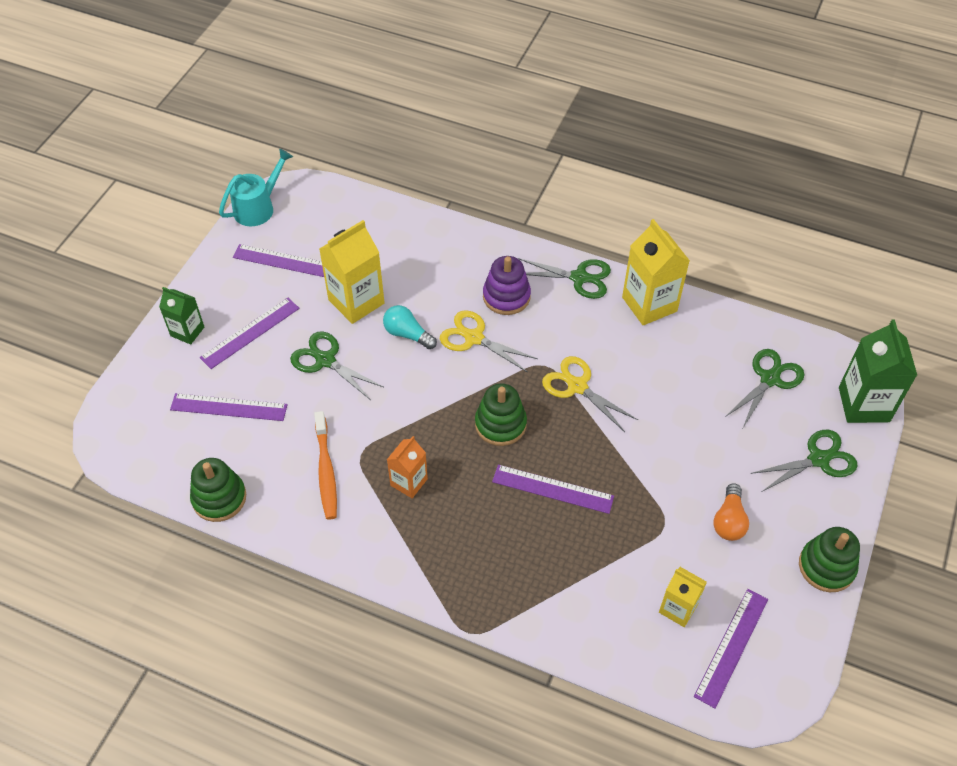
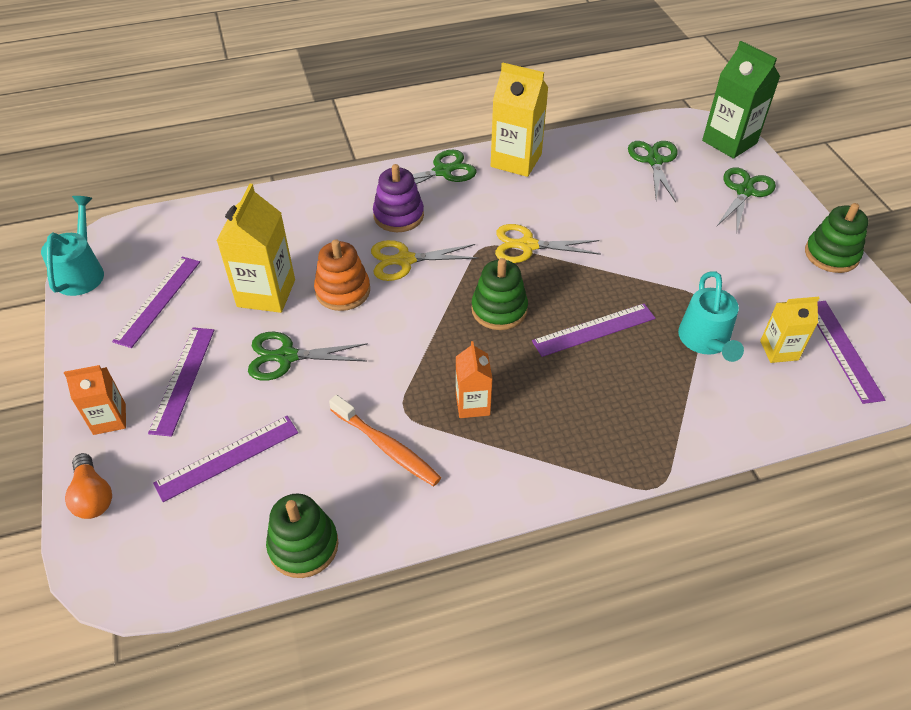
camera: 40 degrees left, 5 degrees down
(187, 331) = (109, 419): green carton -> orange carton
(285, 261) = (158, 300): purple ruler -> purple ruler turned 45 degrees counterclockwise
(407, 334) = (343, 291): turquoise light bulb -> orange stacking toy
(627, 559) = (705, 341): none -> turquoise watering can
(729, 521) = (739, 267): orange light bulb -> orange light bulb (93, 496)

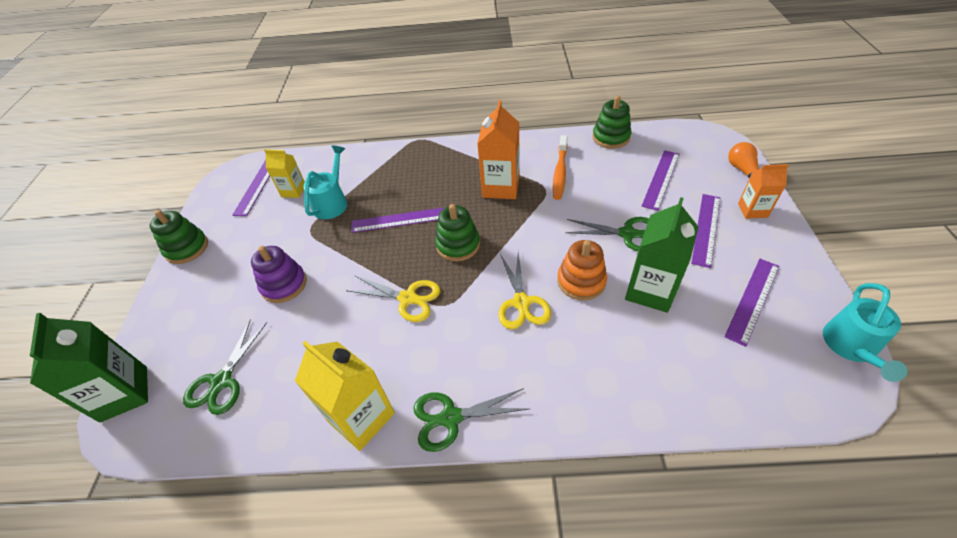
camera: 160 degrees left, 0 degrees up
(227, 457) = (661, 179): purple ruler -> purple ruler turned 45 degrees counterclockwise
(266, 293) = (650, 290): yellow carton -> green carton
(387, 447) = (560, 172): orange toothbrush -> orange toothbrush turned 135 degrees counterclockwise
(398, 215) = (516, 358): purple stacking toy -> purple stacking toy (284, 285)
(404, 260) = (521, 303): yellow scissors -> yellow scissors turned 75 degrees clockwise
(472, 404) = (501, 187): orange carton -> orange carton, size x1.68
(744, 191) = (181, 322): green scissors -> none

